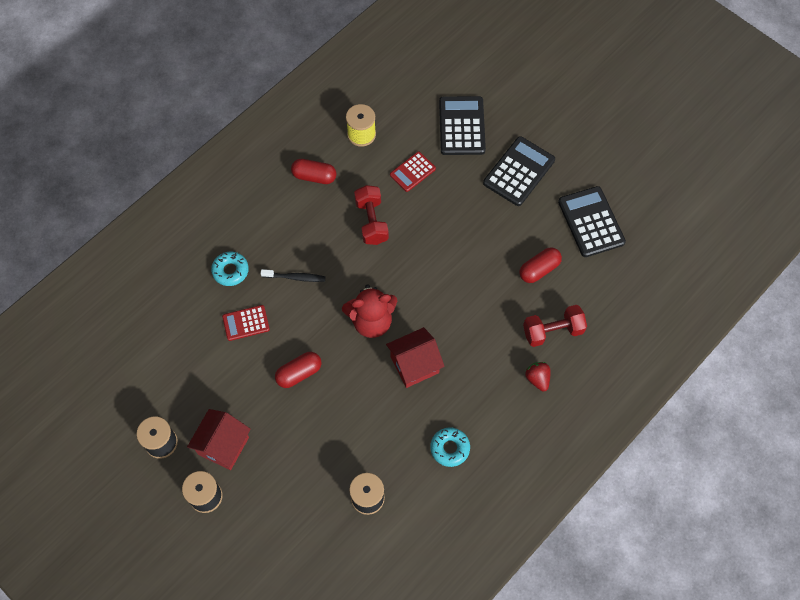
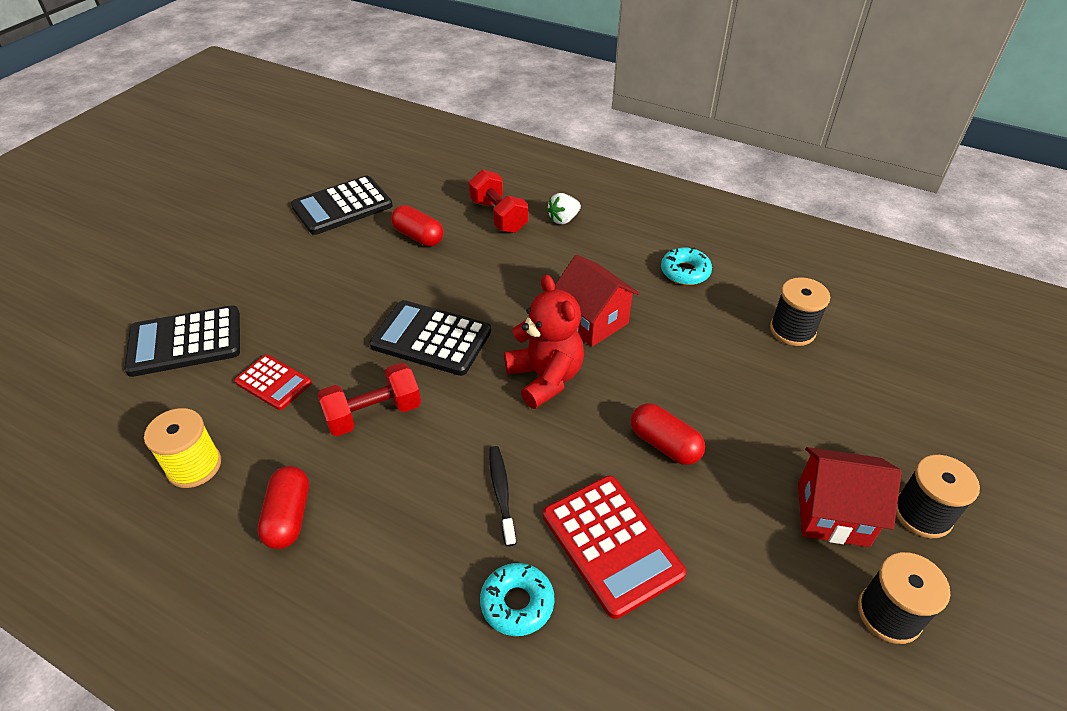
camera: 105 degrees left, 20 degrees down
(246, 323) = (611, 544): red calculator -> red calculator, size x1.67
(519, 172) = (269, 273): black calculator -> black calculator (431, 338)
(537, 379) = (563, 219): red strawberry -> white strawberry

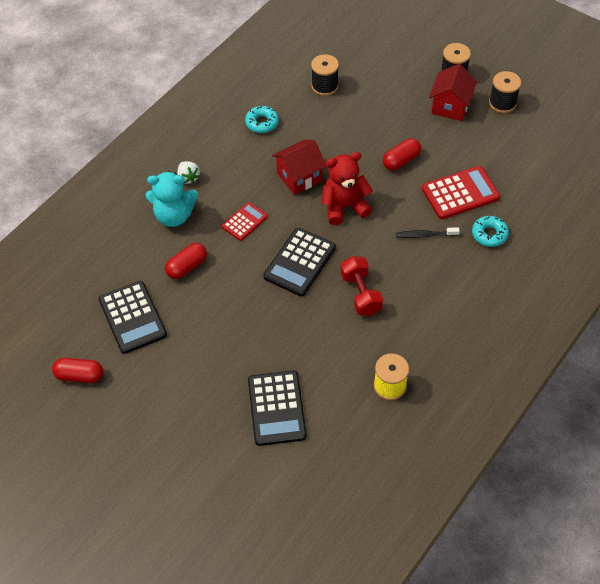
camera: 80 degrees left, 10 degrees up
(273, 383) = (326, 350): red calculator -> red calculator (244, 222)
(288, 517) = (431, 333): red capsule -> red capsule (80, 376)
(498, 216) = (174, 216): red dumbbell -> turquoise teddy bear

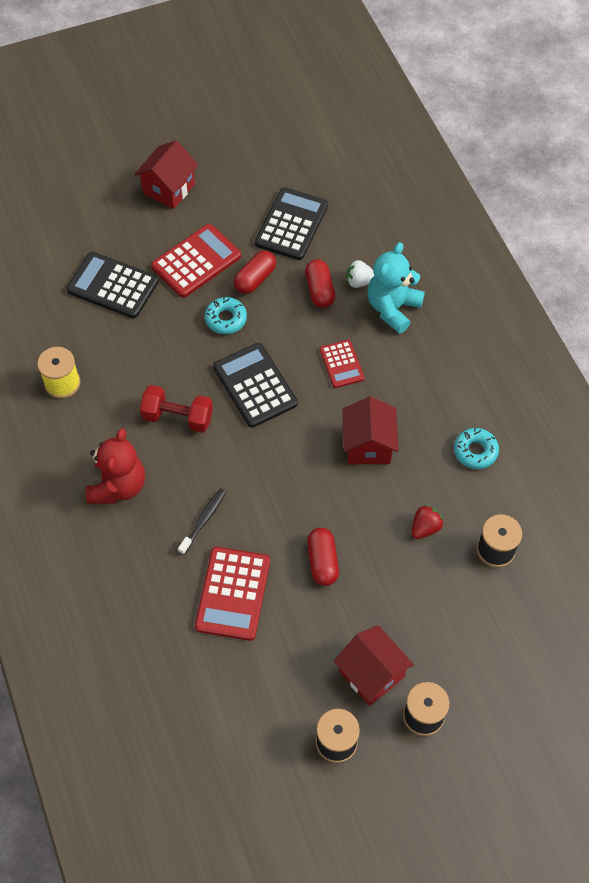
camera: 120 degrees right, 5 degrees up
(80, 376) = (258, 165): red capsule -> red capsule (255, 279)
(132, 317) = (291, 224): black calculator -> black calculator turned 105 degrees clockwise
(147, 429) = (169, 188): none -> red house
(188, 178) = (437, 343): white strawberry -> white strawberry (360, 282)
(212, 363) = (196, 261): none -> red calculator
(336, 123) = (425, 528): none -> red strawberry
(344, 206) = (297, 465): red teddy bear -> red teddy bear (118, 486)
(489, 234) = (157, 585): turquoise donut -> turquoise donut (226, 319)

